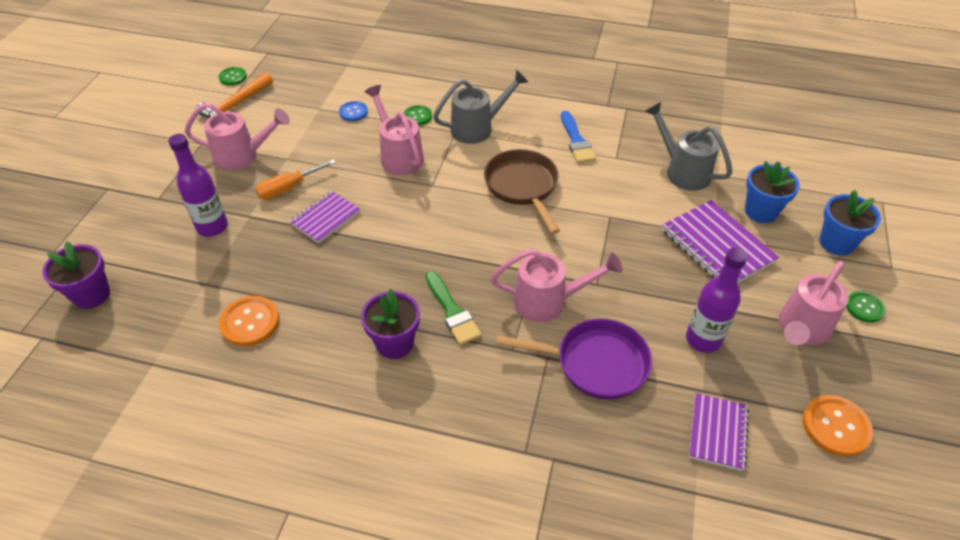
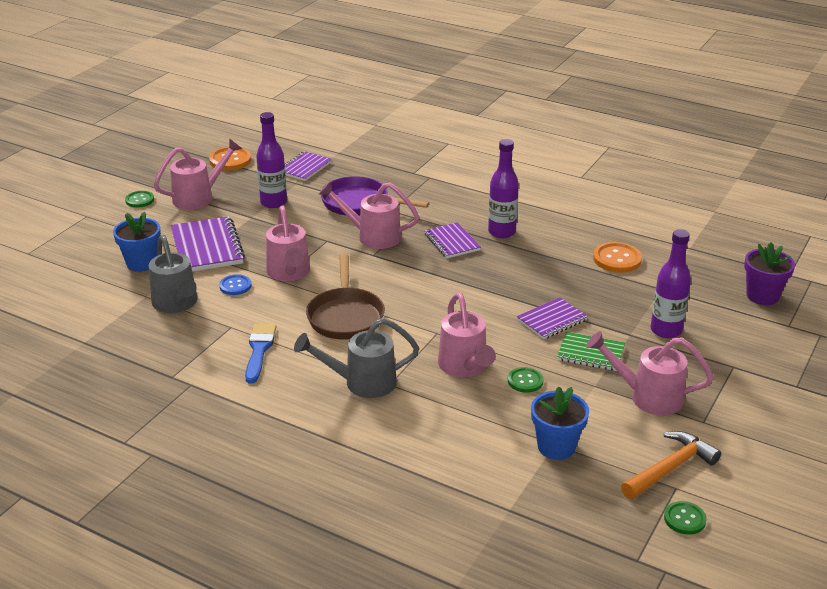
camera: 165 degrees left, 15 degrees down
(288, 188) = (590, 353): orange screwdriver -> green notebook
(353, 112) = (510, 430): blue button -> blue button (235, 286)
(395, 343) = (501, 232): purple flower pot -> purple bottle
(417, 116) = (429, 410): green button -> green button (525, 381)
(452, 311) = (451, 242): green brush -> purple notebook
(606, 227) = (289, 273): none -> pink watering can
(836, 243) = (107, 234): blue flower pot -> blue flower pot (556, 447)

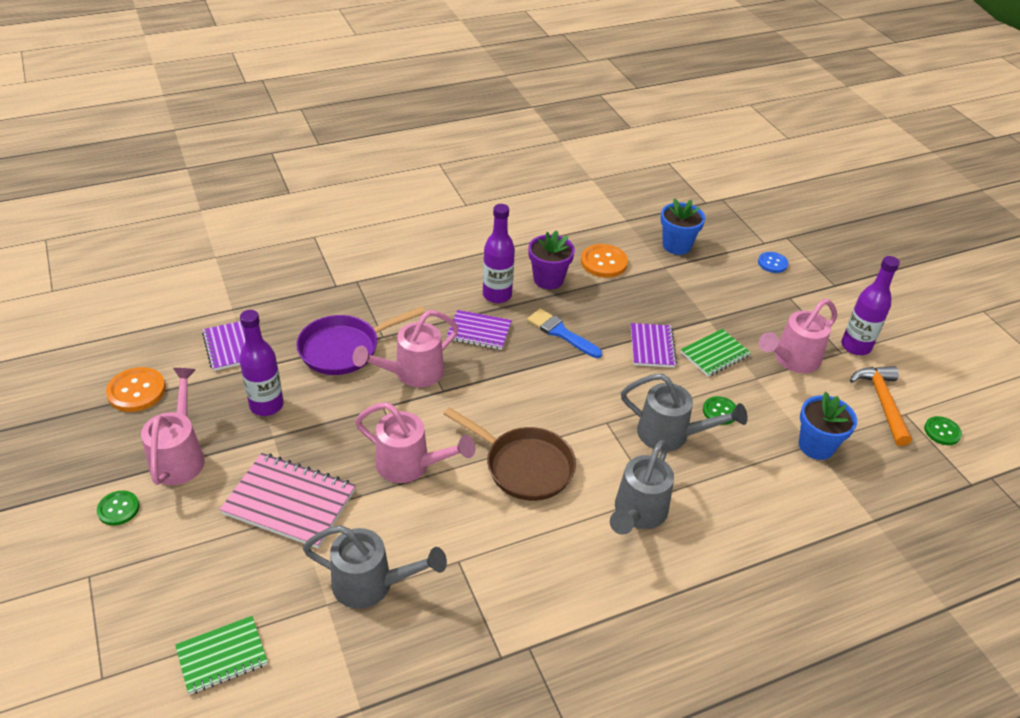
camera: 55 degrees left, 10 degrees up
(75, 280) = (222, 656): none -> green notebook
(142, 263) = (256, 574): blue flower pot -> blue flower pot (676, 245)
(207, 247) = (290, 502): purple notebook -> pink notebook
(235, 286) = (388, 518): blue button -> blue button (772, 263)
(259, 350) = (520, 560): blue brush -> blue brush (561, 333)
(464, 367) = (671, 435): pink watering can -> grey watering can
(666, 330) = (719, 299): purple bottle -> purple bottle (855, 346)
(762, 296) = (719, 230): purple flower pot -> purple flower pot (548, 279)

